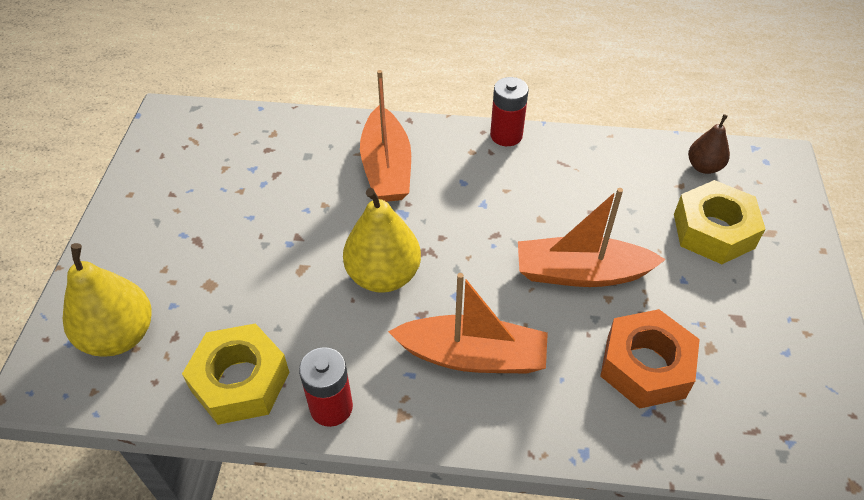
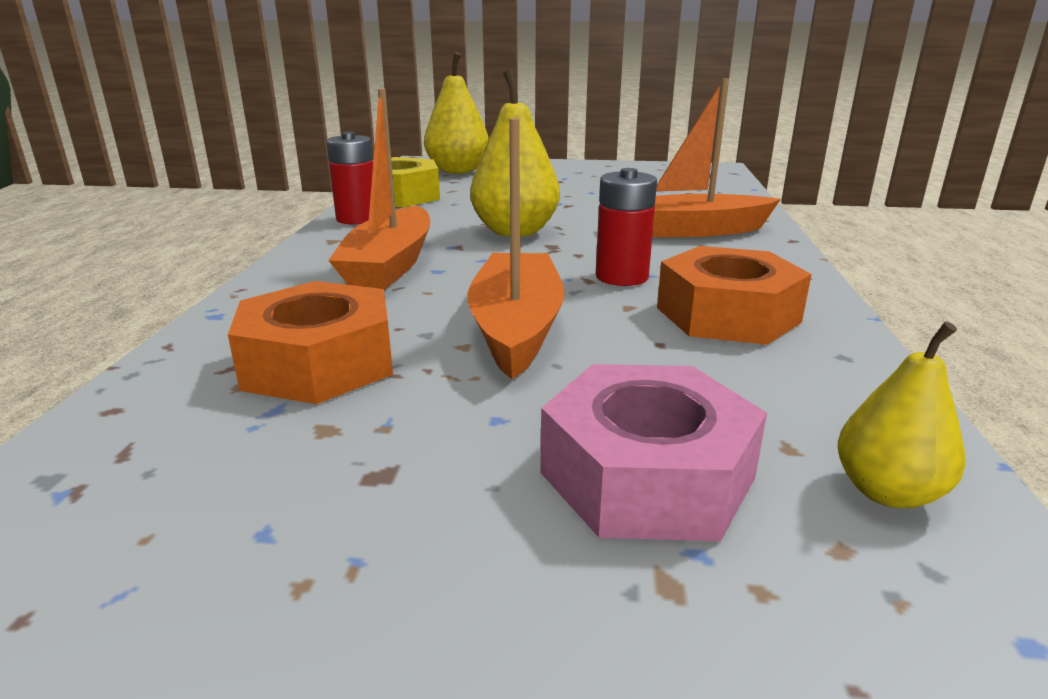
camera: 90 degrees right, 25 degrees down
(506, 135) = (811, 289): red battery -> red battery (621, 277)
(548, 178) = (727, 314): none -> orange nut
(704, 167) = (887, 492): brown pear -> yellow pear
(713, 231) = (647, 475): yellow nut -> pink nut

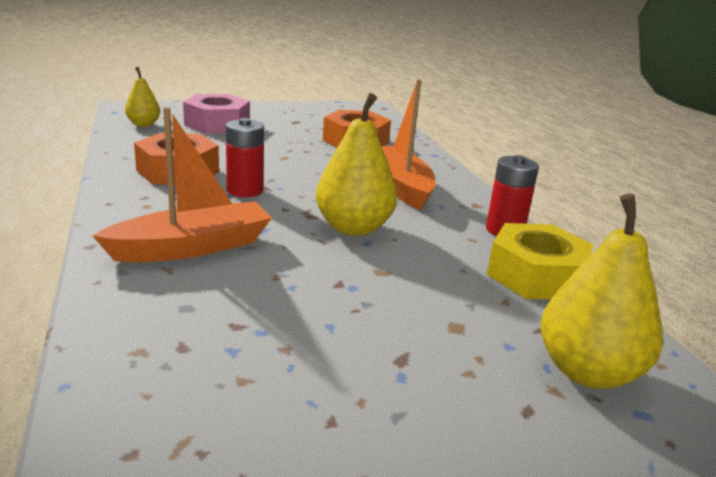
camera: 155 degrees right, 0 degrees up
(516, 328) = (288, 158): orange boat -> none

